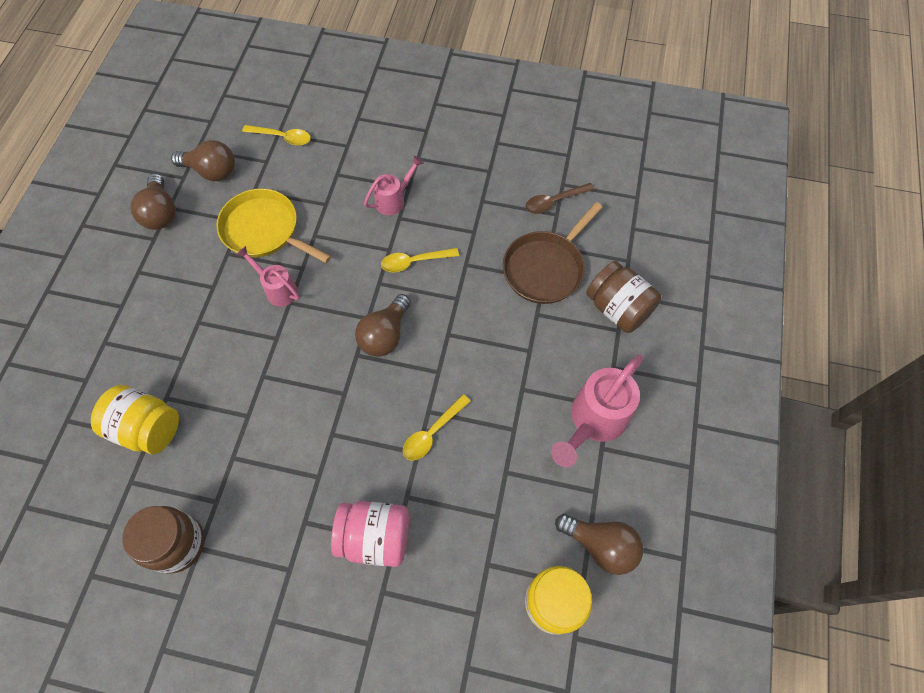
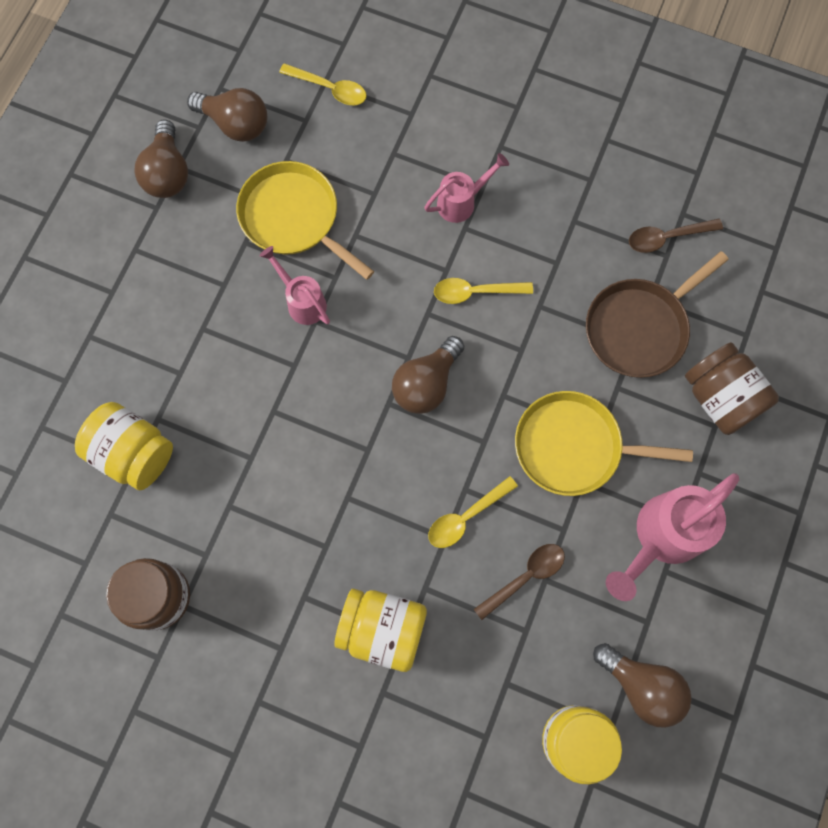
camera: 10 degrees right, 10 degrees up
(375, 537) = (382, 629): pink jar -> yellow jar
(488, 472) = (525, 577): none -> brown spoon
(510, 364) = (573, 447): none -> yellow pan

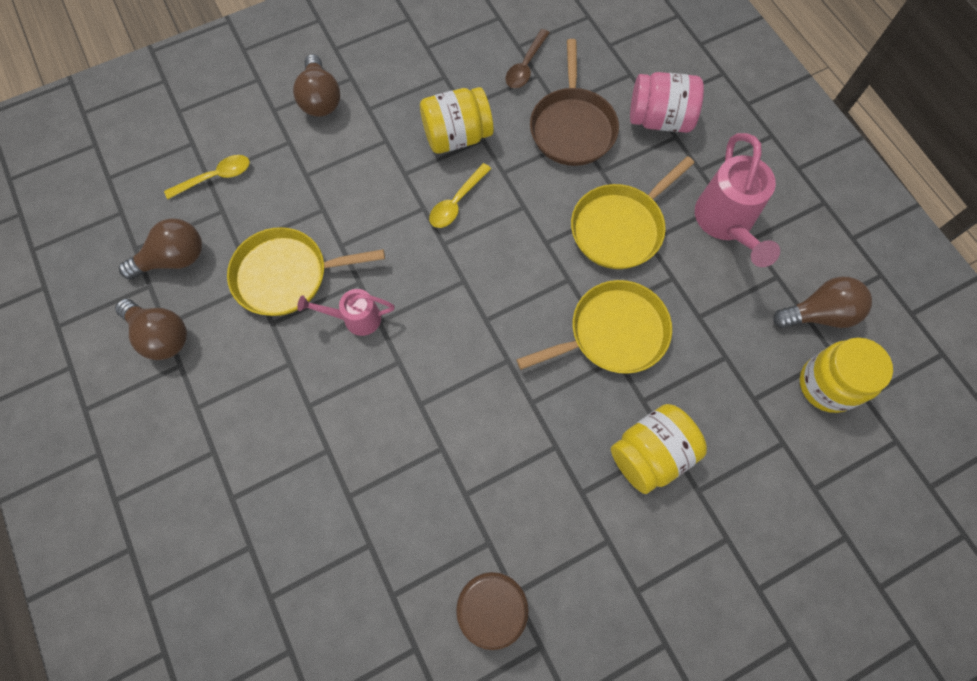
camera: 50 degrees left, 5 degrees down
(133, 453) = (358, 537): yellow jar -> yellow jar (457, 136)
(426, 383) = (494, 284): brown light bulb -> brown light bulb (320, 99)
(461, 202) = (384, 161): pink watering can -> none
(466, 517) = (613, 333): yellow spoon -> yellow pan
(525, 577) = (687, 328): brown spoon -> none
(720, 397) = (659, 119): brown jar -> pink jar

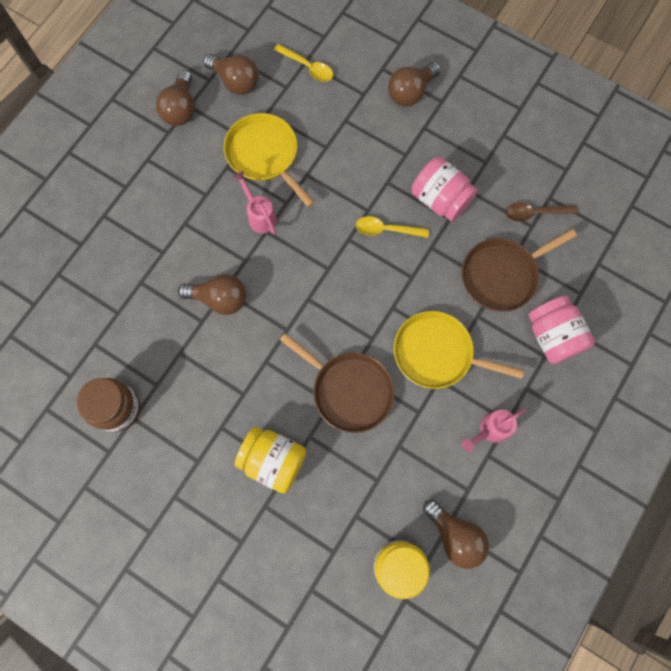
camera: 60 degrees right, 5 degrees up
(427, 414) = (219, 299): none -> brown light bulb
(457, 136) = (440, 199): yellow jar -> pink jar
(613, 333) = (349, 390): yellow pan -> brown pan
(725, 223) = (490, 430): pink watering can -> pink watering can, size x0.58

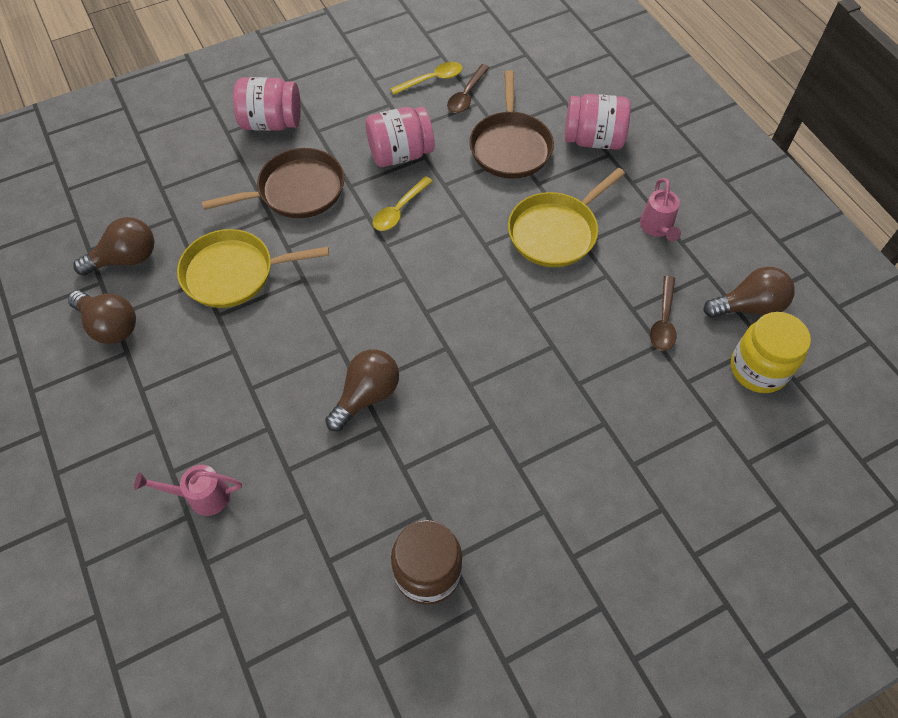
camera: 60 degrees left, 15 degrees down
(260, 216) = (299, 311): pink watering can -> pink watering can (202, 496)
(273, 460) = (586, 431): yellow jar -> none
(308, 67) = (169, 189): yellow spoon -> yellow spoon (432, 80)
(349, 390) = (549, 323): brown pan -> brown pan (297, 190)
(401, 474) = (663, 321): none -> brown spoon
(411, 92) = (272, 123): brown light bulb -> pink jar

